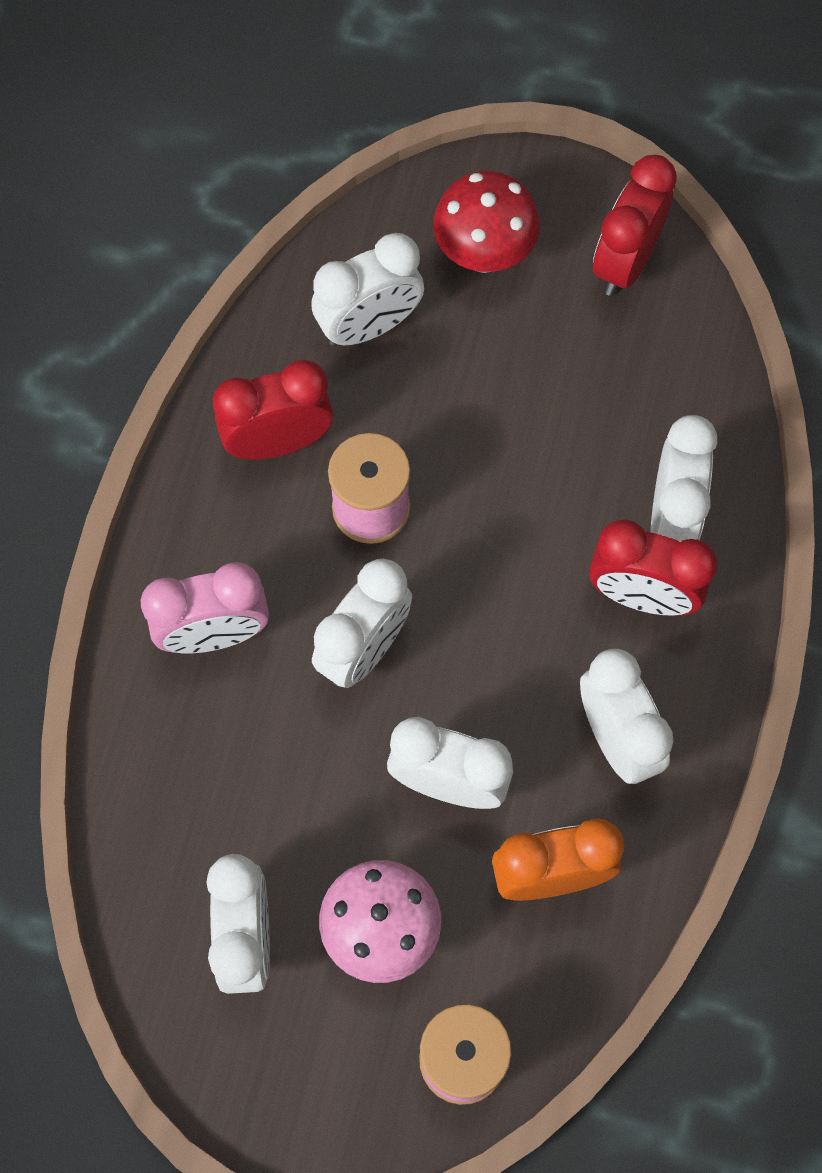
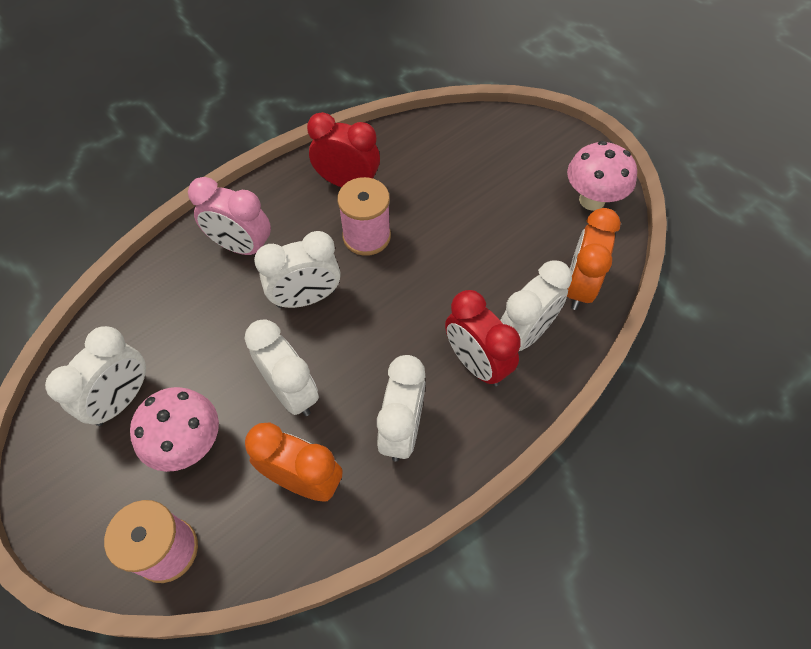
camera: 35 degrees right, 10 degrees down
(369, 326) = (434, 159): white clock -> none
(484, 254) = (518, 159): red mushroom -> none
(625, 262) = (592, 200): red clock -> pink mushroom
(693, 406) = (579, 287): none -> orange clock

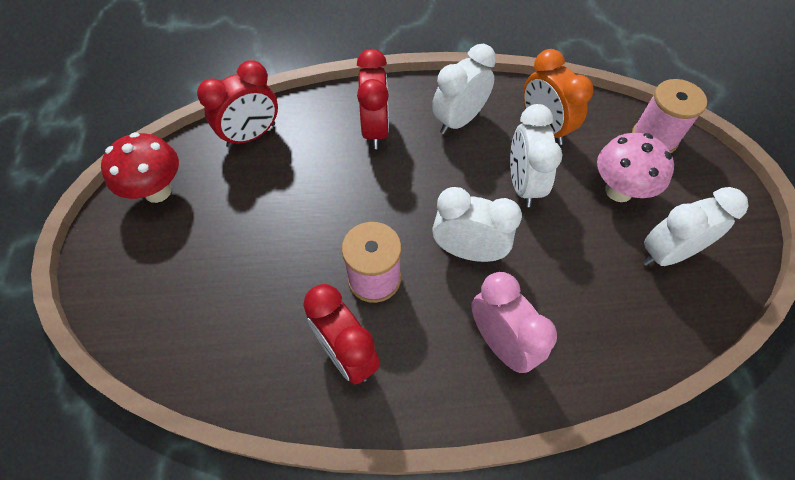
camera: 145 degrees left, 0 degrees up
(525, 334) = (323, 128): white clock -> none
(579, 287) = (251, 135): orange clock -> red clock
(592, 200) = (158, 191): pink mushroom -> red mushroom

